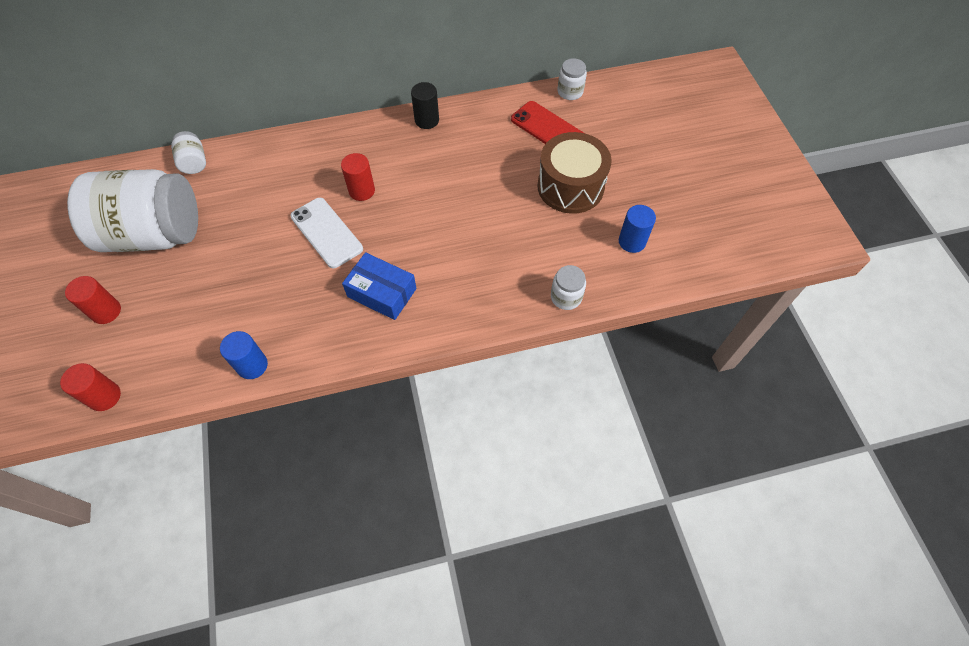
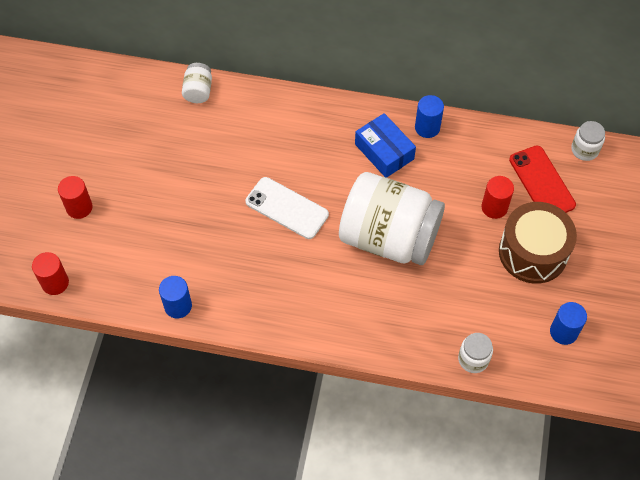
camera: 25 degrees right, 0 degrees up
(154, 234) = (141, 150): white jar -> white jar (388, 237)
(326, 233) = (287, 208): white phone -> white phone turned 45 degrees counterclockwise
(362, 191) = (335, 178): red cylinder -> red cylinder (494, 207)
(382, 293) = (311, 286): blue box -> blue box (384, 151)
(427, 120) = (427, 127): black cylinder -> blue cylinder

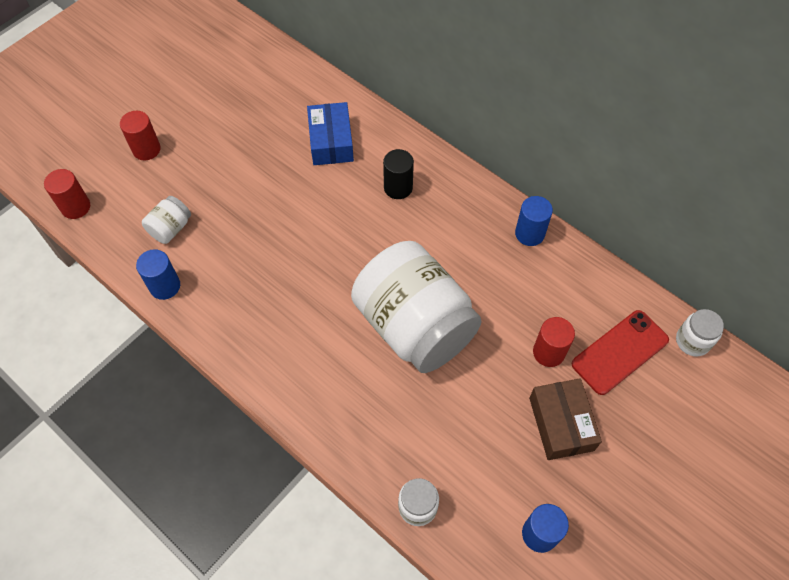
camera: 30 degrees right, 0 degrees up
(198, 91) = (327, 94): white jar -> white jar (170, 228)
(287, 208) = (333, 244): white phone -> none
(306, 140) = (398, 187): none -> black cylinder
(384, 151) = (468, 236): blue box -> blue box (331, 141)
(533, 252) = (561, 424): brown drum -> brown box
(541, 182) = (620, 352): red phone -> red phone turned 45 degrees clockwise

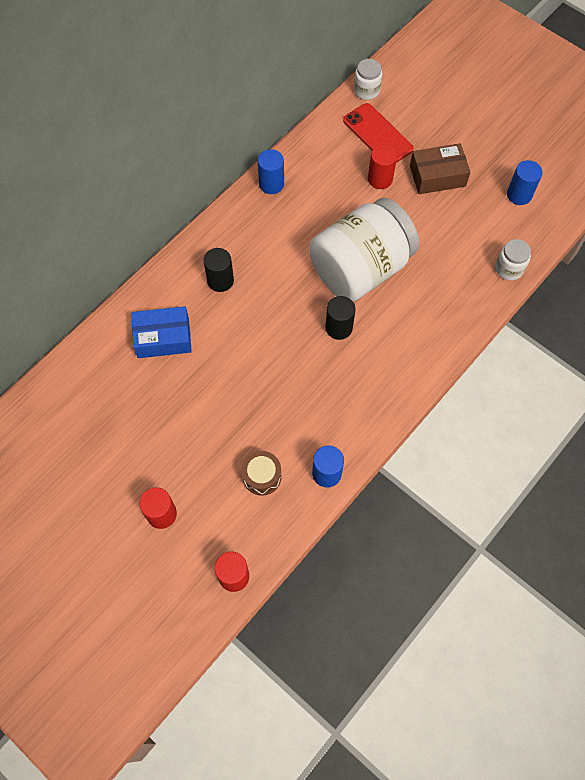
camera: 90 degrees left, 5 degrees up
(170, 228) = (262, 476): white jar -> brown drum
(336, 301) = (339, 328): none -> black cylinder

